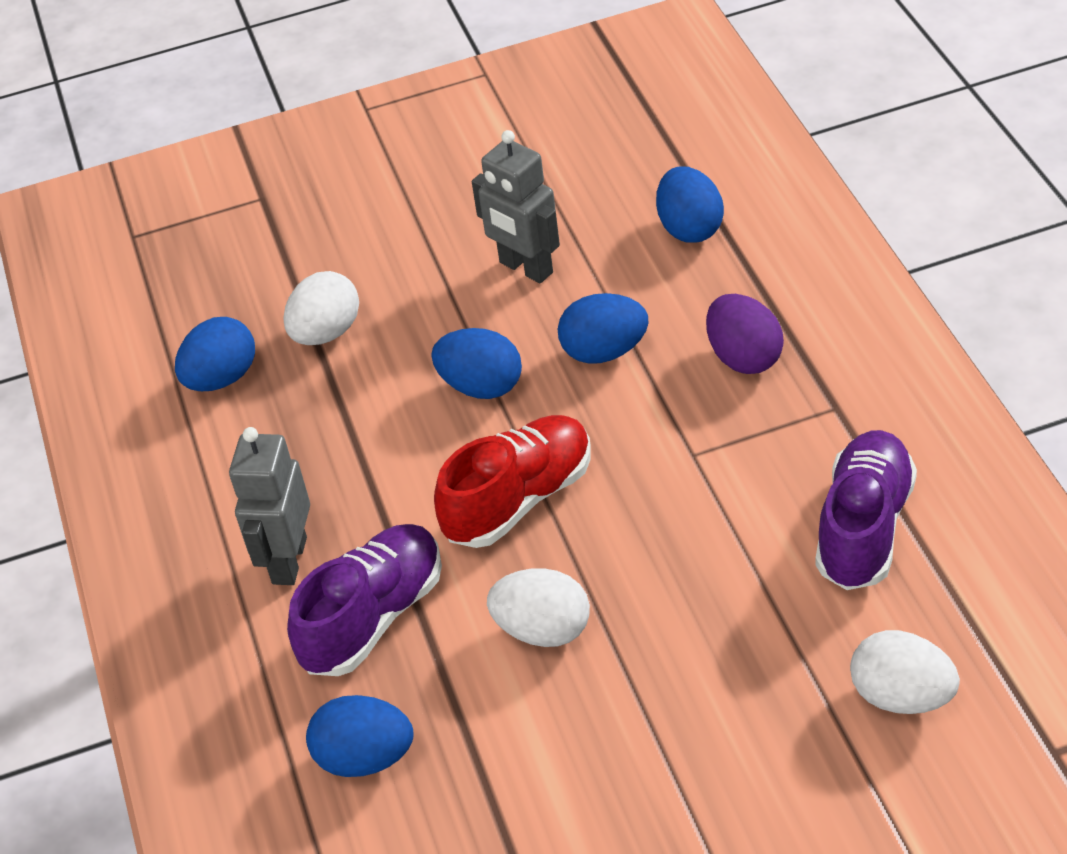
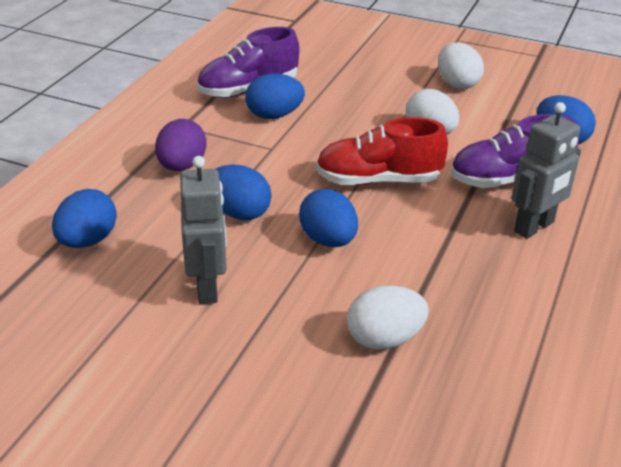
camera: 145 degrees left, 10 degrees down
(222, 378) = (490, 359): blue egg -> blue egg (274, 115)
(901, 696) = (319, 50): white egg -> white egg (457, 84)

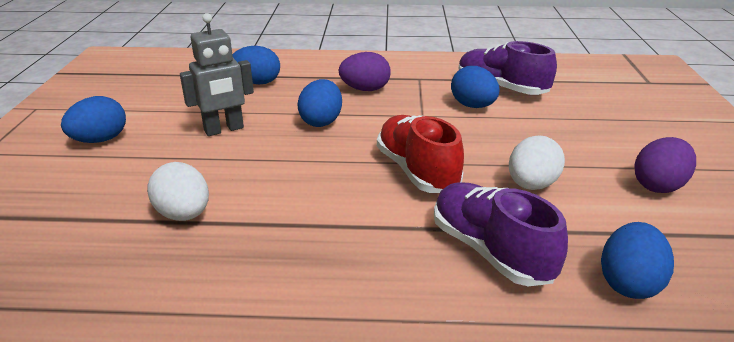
camera: 70 degrees right, 5 degrees down
(328, 240) = (307, 164): blue egg -> blue egg (100, 140)
(457, 84) = (658, 186): white egg -> purple egg
(534, 227) = (408, 283): grey robot -> none

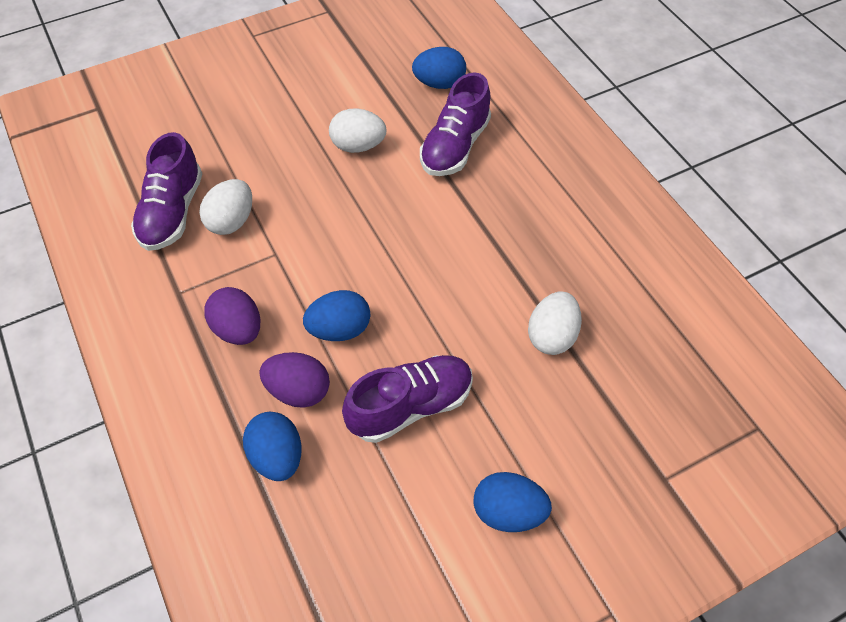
camera: 120 degrees left, 25 degrees up
(224, 130) = (410, 406): grey robot -> purple shoe
(417, 171) = (384, 217): red shoe -> none
(473, 106) = (231, 221): blue egg -> white egg
(658, 186) = (313, 82): purple egg -> purple egg (298, 391)

